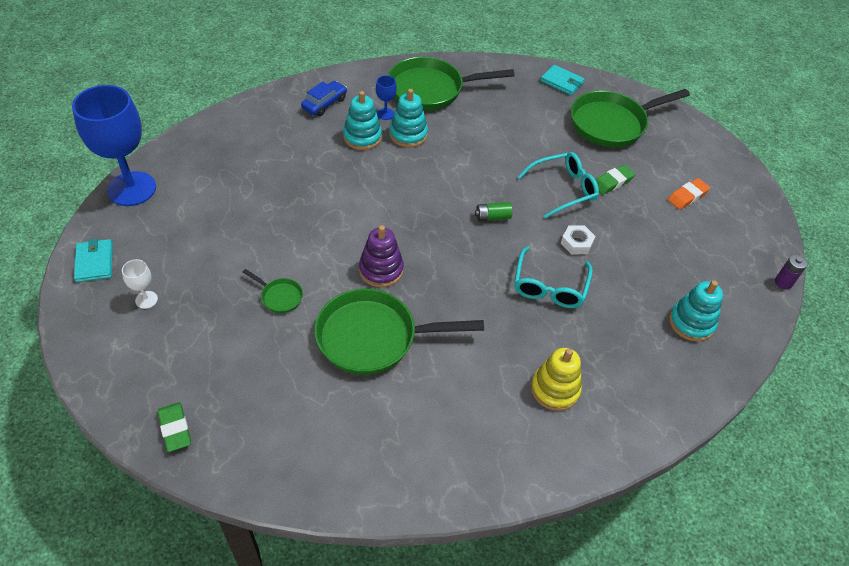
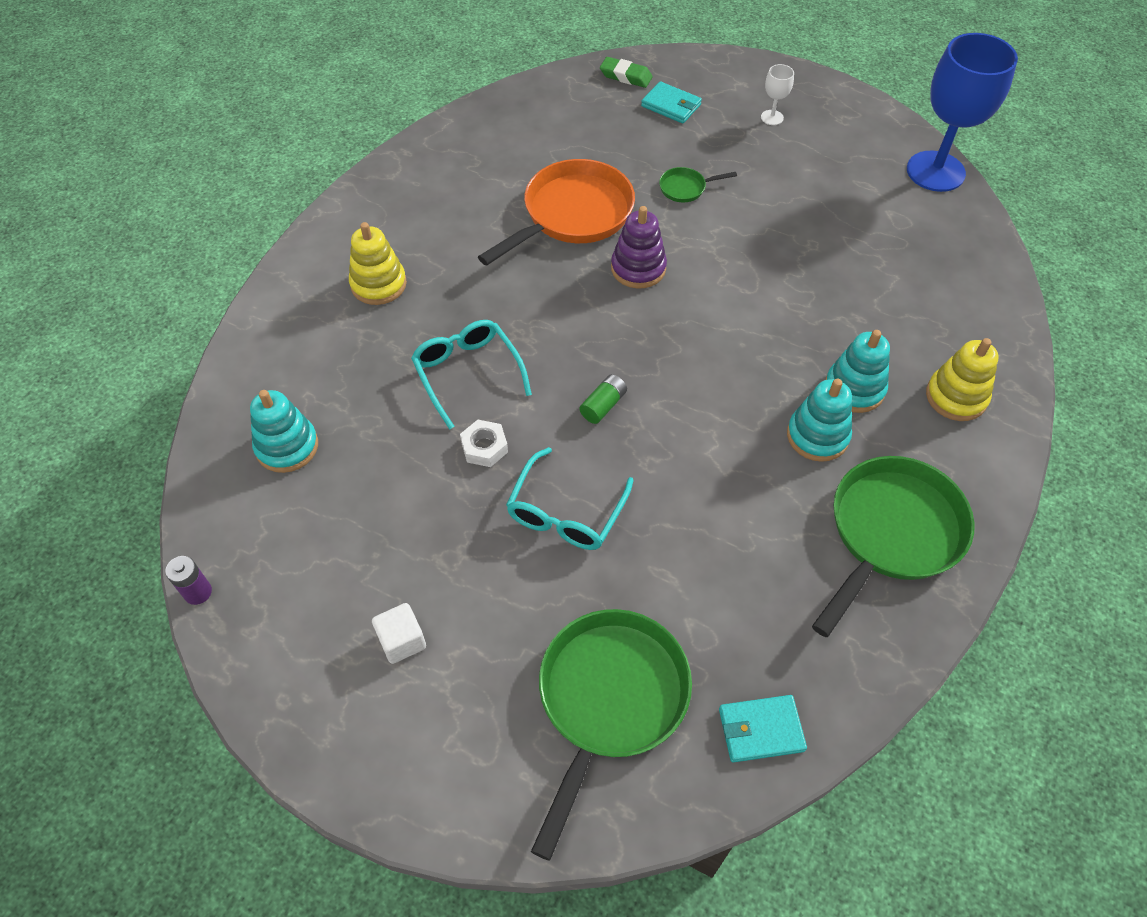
camera: 140 degrees right, 5 degrees up
(94, 262) = (850, 110): turquoise wallet -> turquoise wallet (671, 105)
(324, 104) = (956, 397): blue car -> yellow stacking toy
(373, 337) = (573, 214): green pan -> orange pan
(385, 114) = (880, 443): blue goblet -> none
(612, 182) = (517, 578): green eraser -> none
(687, 196) = (402, 641): orange eraser -> white cube

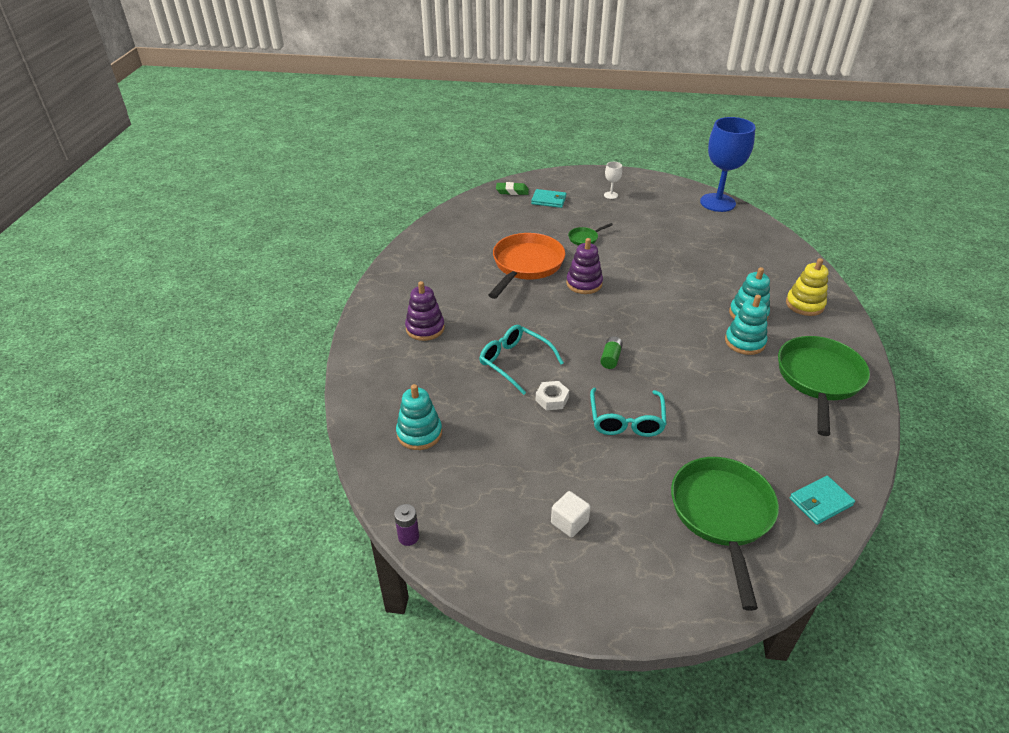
camera: 20 degrees left, 15 degrees down
(378, 284) = (425, 328): yellow stacking toy -> purple stacking toy

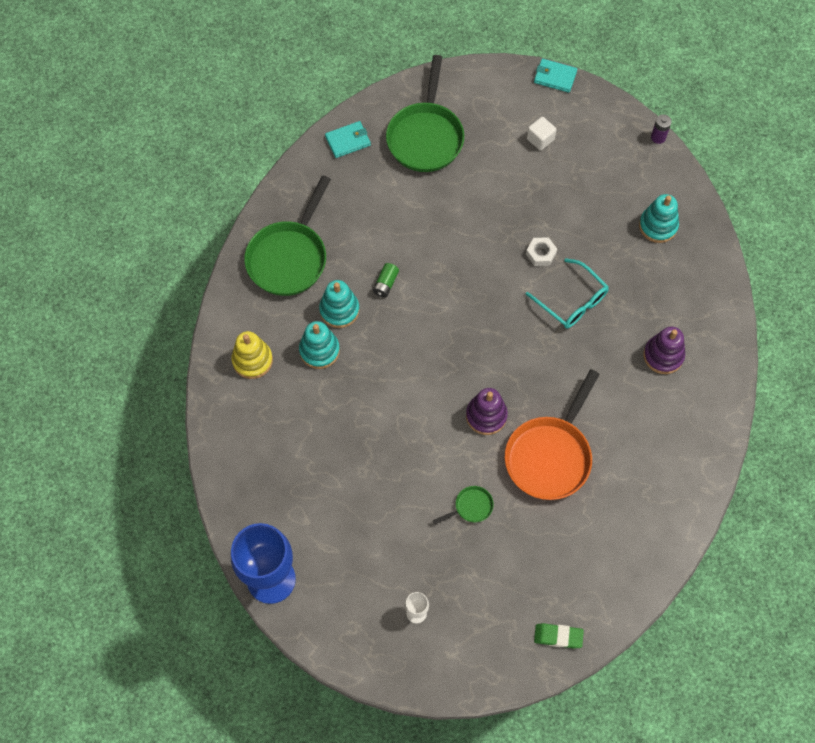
camera: 175 degrees left, 25 degrees up
(549, 200) = (507, 606): turquoise wallet -> turquoise wallet (555, 77)
(610, 358) = (478, 299): green battery -> green battery (385, 284)
(626, 420) = (478, 226): turquoise glasses -> none

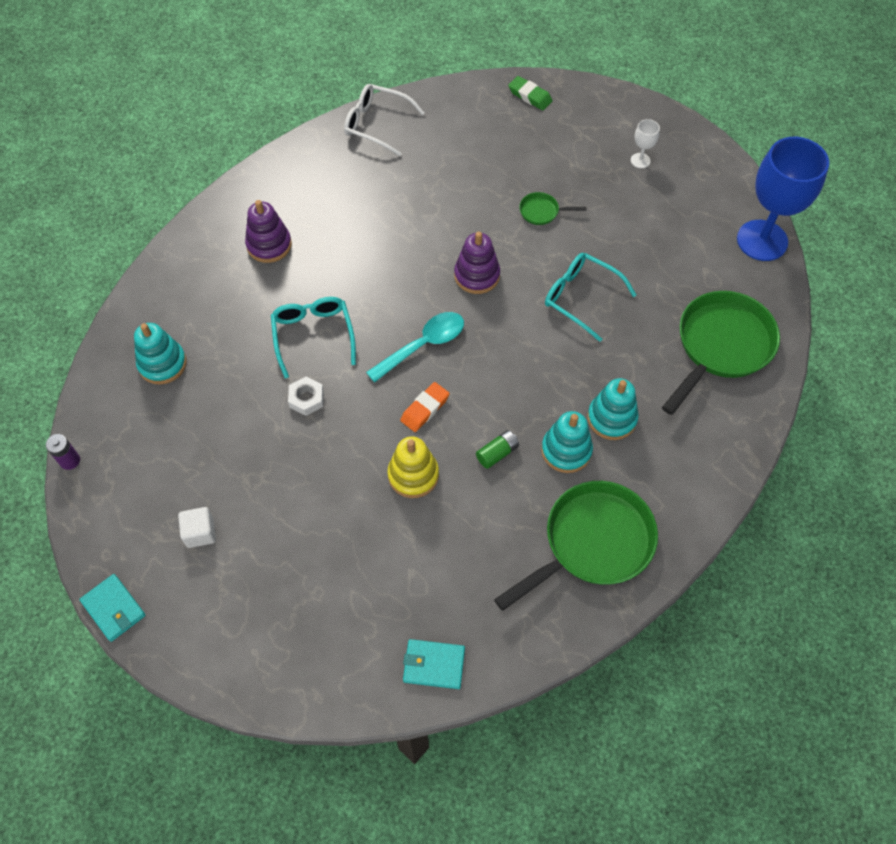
camera: 150 degrees left, 5 degrees down
(252, 360) = (692, 444): yellow stacking toy -> yellow stacking toy (413, 475)
(393, 439) = (581, 298): none -> turquoise glasses
(425, 137) = (332, 614): green pan -> green pan (721, 346)
(455, 289) = (425, 409): none -> orange eraser
(488, 335) = (423, 345): none -> turquoise spoon
(550, 456) = (441, 216): orange pan -> none
(670, 523) = (377, 124): none -> white glasses

